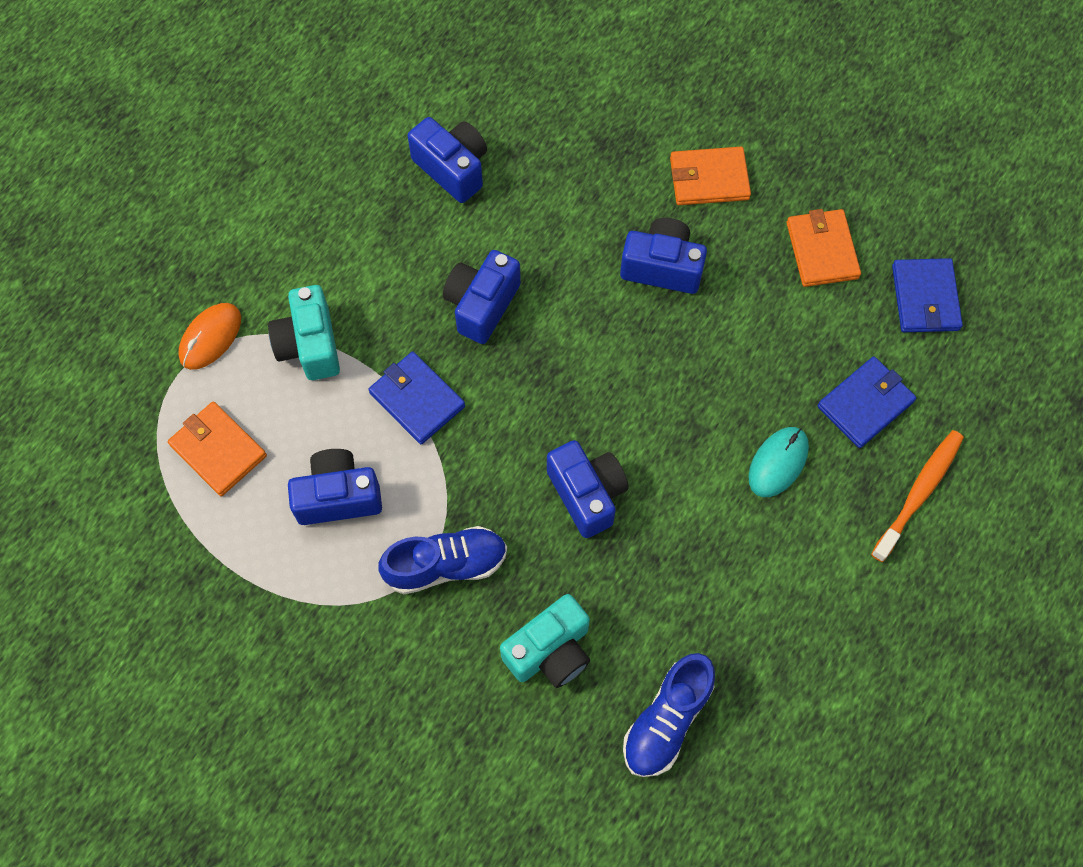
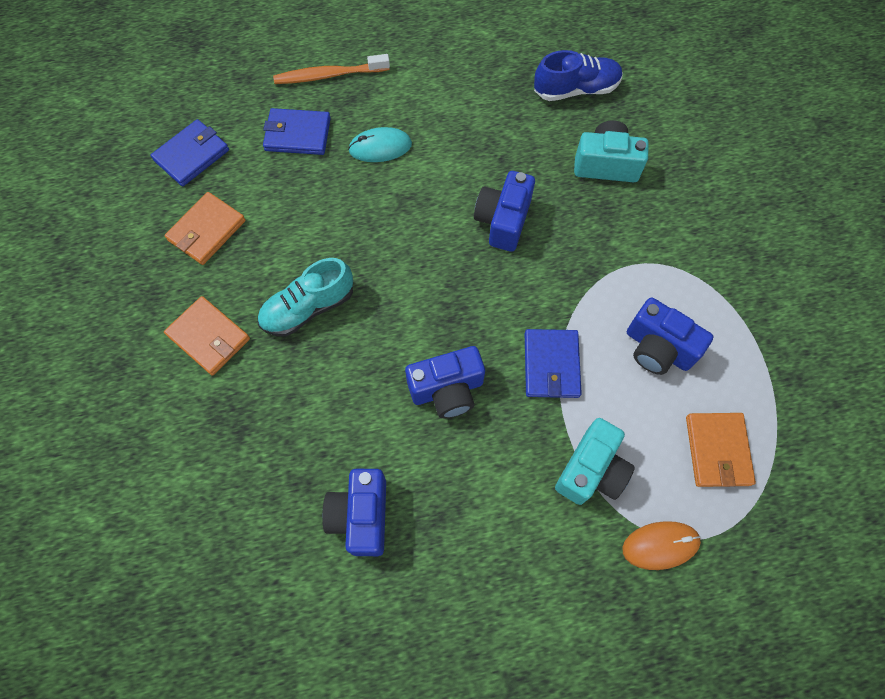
camera: 135 degrees left, 0 degrees up
(446, 565) = (624, 253): blue shoe -> none
(662, 267) = (308, 308): blue camera -> turquoise shoe

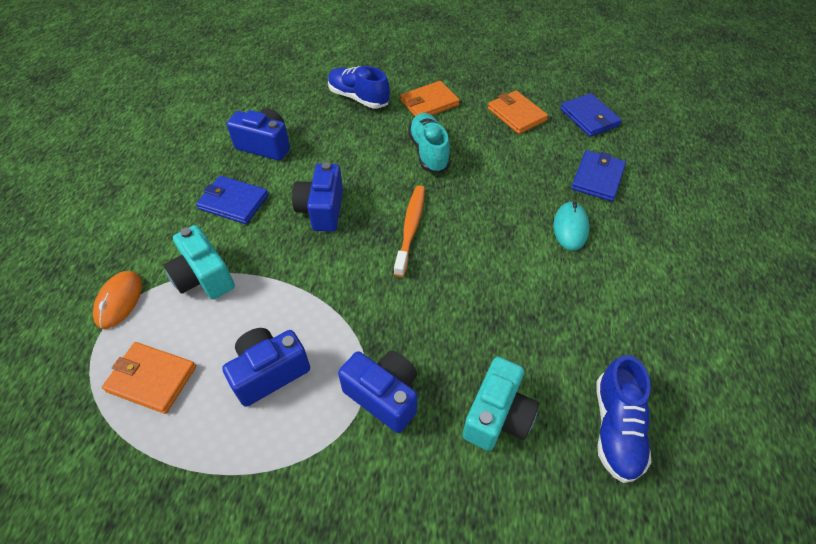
camera: 110 degrees right, 15 degrees down
(221, 434) = (358, 98): none -> blue shoe
(329, 75) = (664, 212): orange toothbrush -> orange toothbrush (410, 228)
(503, 221) = (459, 294): blue camera -> blue camera (384, 396)
(551, 365) = (303, 282): blue wallet -> blue wallet (233, 202)

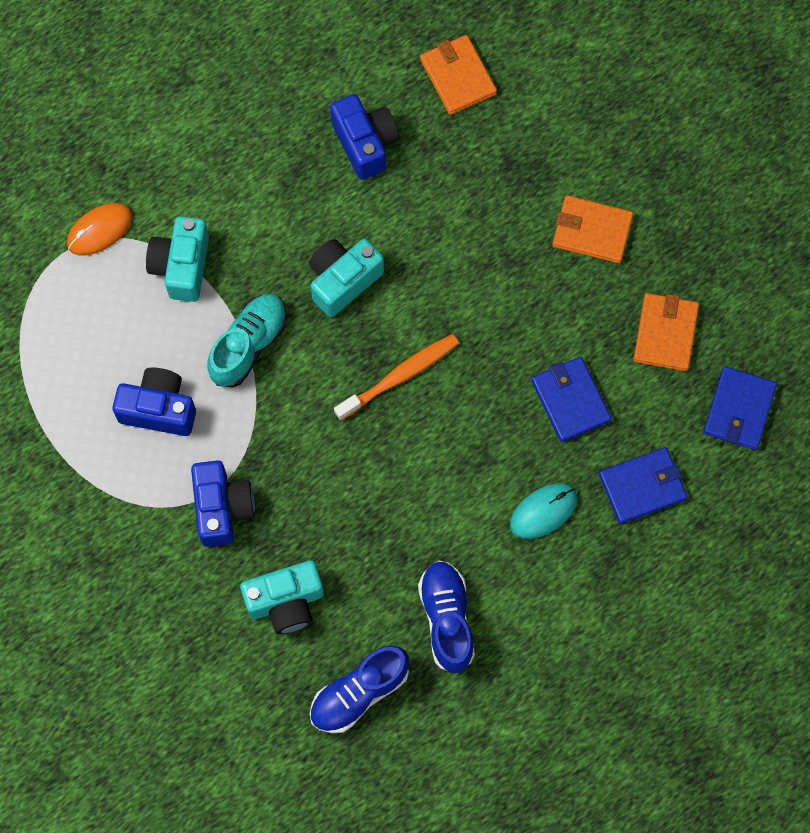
camera: 45 degrees right, 20 degrees up
(152, 378) = (73, 333): orange wallet -> orange wallet (458, 76)
(233, 202) = (274, 197): blue wallet -> blue wallet (570, 400)
(322, 210) = (343, 280): blue camera -> turquoise camera
(358, 98) = (524, 154): blue shoe -> blue shoe (447, 619)
(429, 152) = (515, 300): turquoise shoe -> turquoise shoe (248, 345)

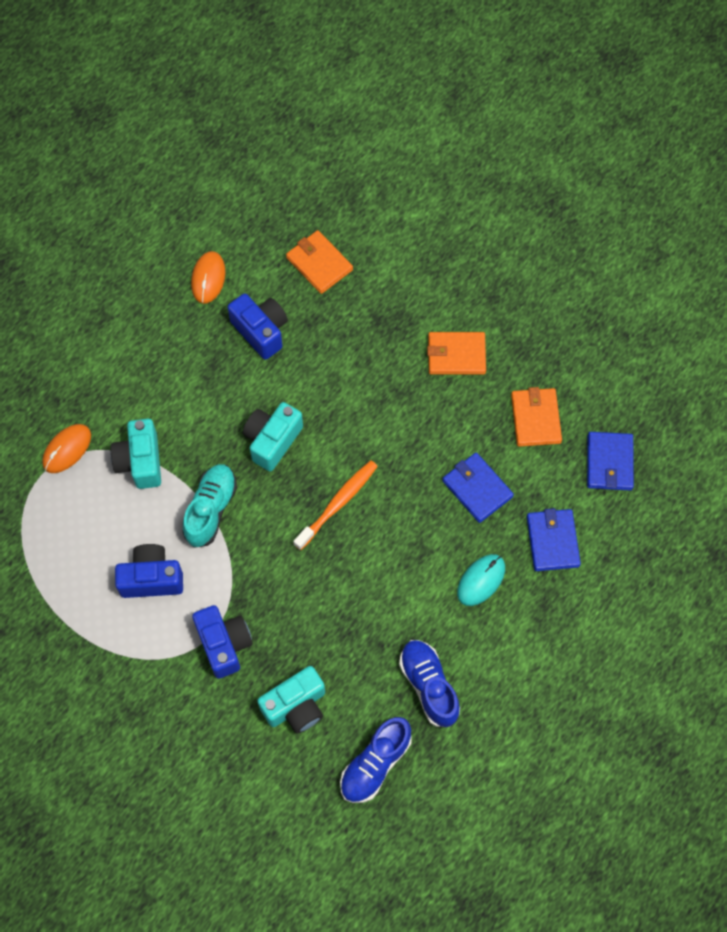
camera: 15 degrees left, 5 degrees down
(319, 62) = (208, 278): none -> orange mouse
(642, 486) = (552, 541): blue wallet -> blue wallet turned 60 degrees counterclockwise

